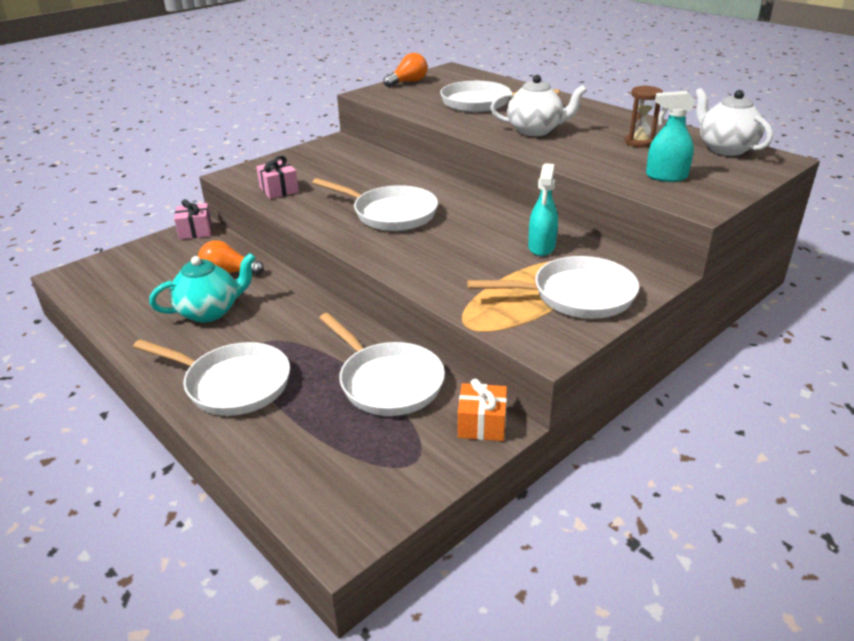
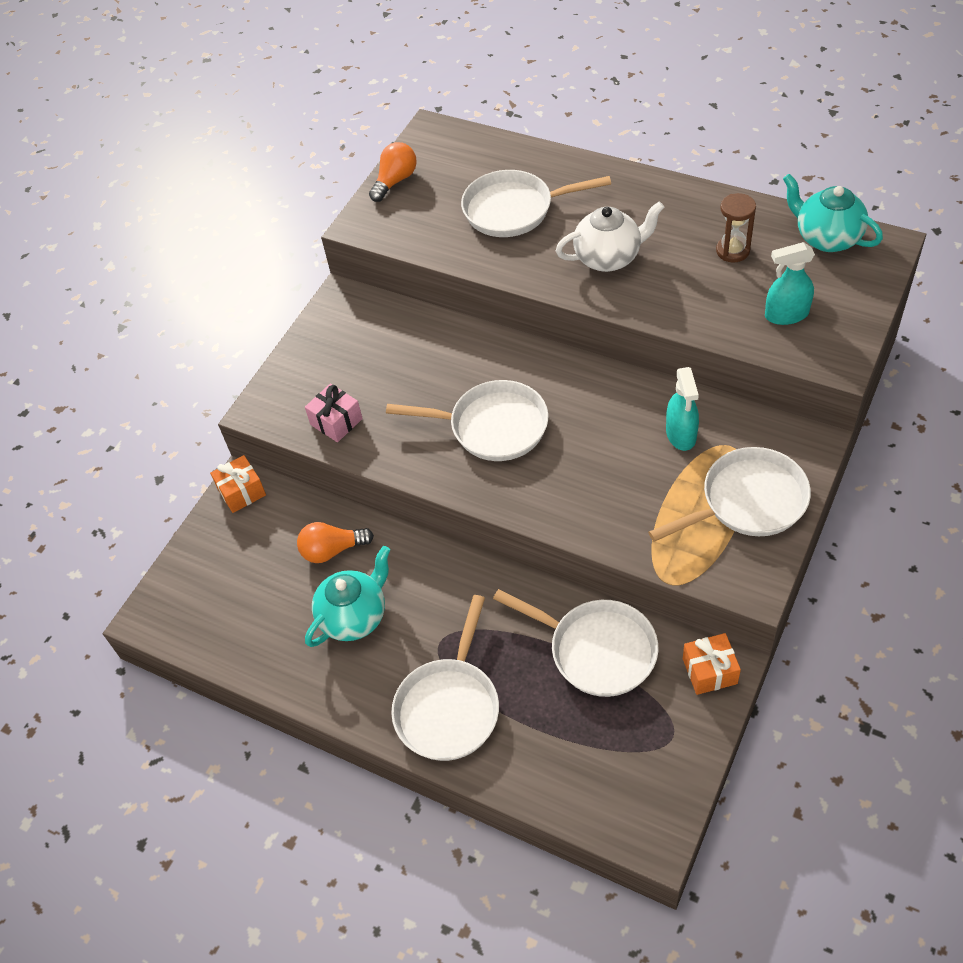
camera: 15 degrees left, 20 degrees up
(195, 231) = (241, 492): pink gift -> orange gift
(232, 384) = (449, 707): white pan -> white pan turned 105 degrees clockwise
(725, 148) = (826, 238): white teapot -> turquoise teapot

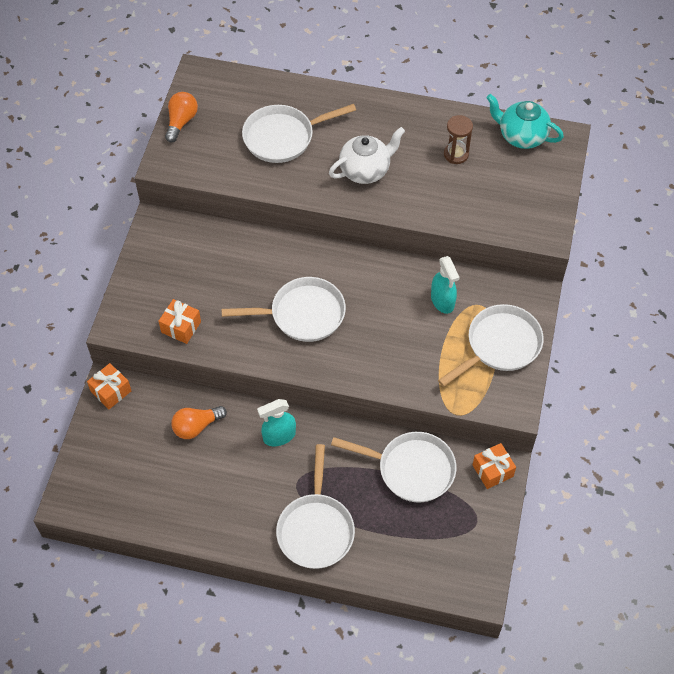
camera: 20 degrees left, 5 degrees up
(336, 422) = (181, 327): pink gift -> orange gift
(354, 616) = (227, 474): turquoise teapot -> none
(786, 315) = (504, 202): turquoise spray bottle -> turquoise spray bottle (279, 436)

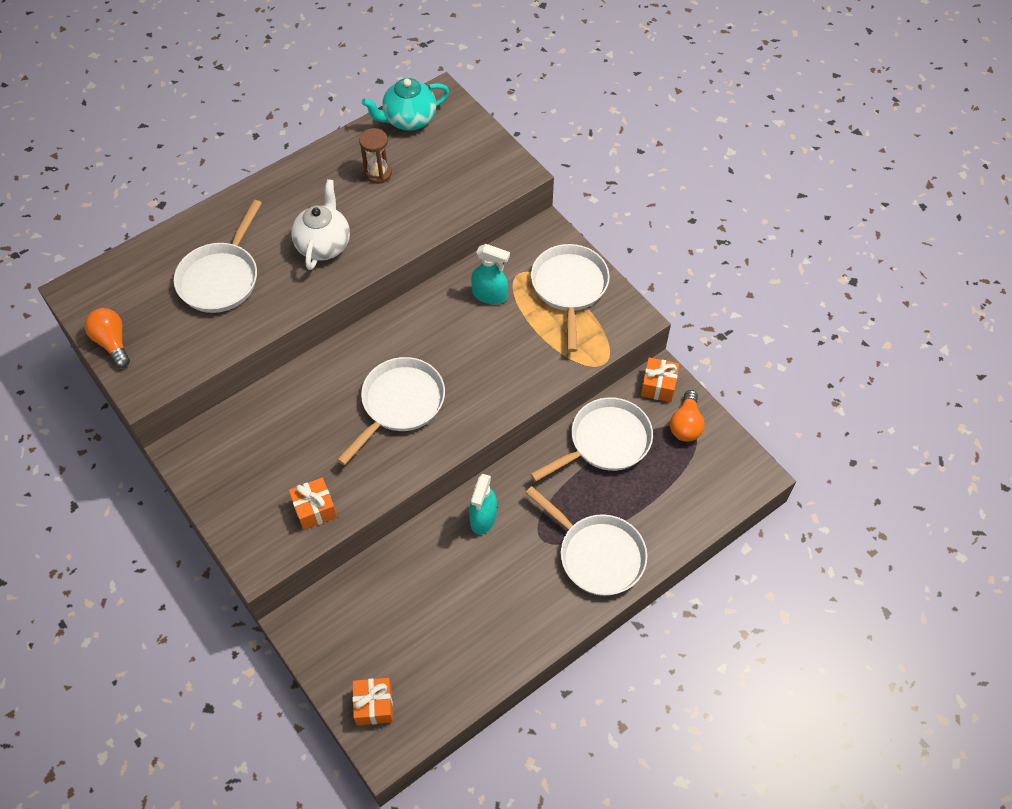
camera: 50 degrees left, 0 degrees up
(111, 391) = (304, 626): orange gift -> orange gift (374, 705)
(196, 426) = (411, 578): orange light bulb -> orange light bulb (686, 424)

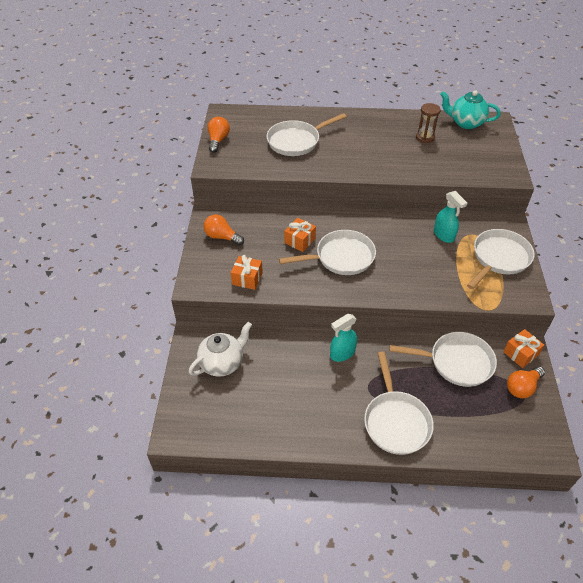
camera: 40 degrees right, 10 degrees down
(231, 475) = (222, 237): none -> orange light bulb
(324, 245) = (363, 153): white teapot -> white teapot (222, 363)
(374, 705) = (191, 406): orange gift -> orange gift (300, 240)

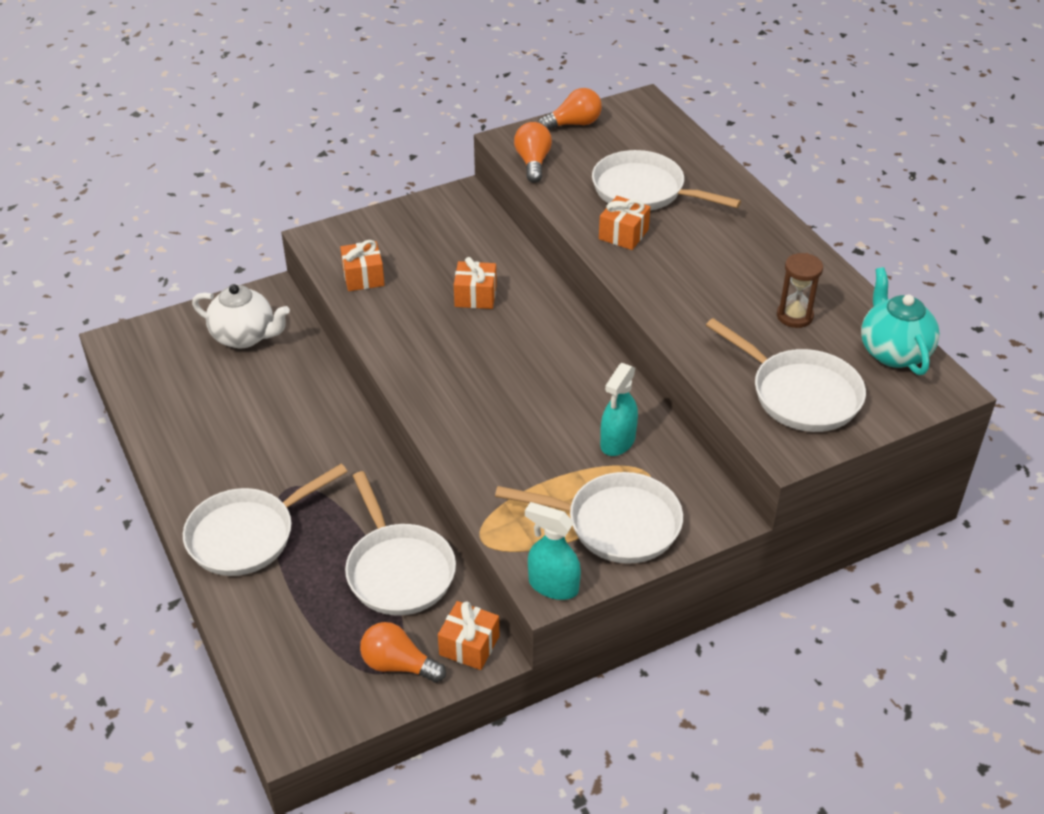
camera: 60 degrees right, 5 degrees down
(222, 237) = (424, 225): orange light bulb -> orange light bulb (533, 162)
(326, 161) = (623, 234): none -> orange gift
(341, 257) = (473, 347): white pan -> white pan (800, 394)
(342, 353) = (333, 440): turquoise spray bottle -> turquoise spray bottle (553, 585)

